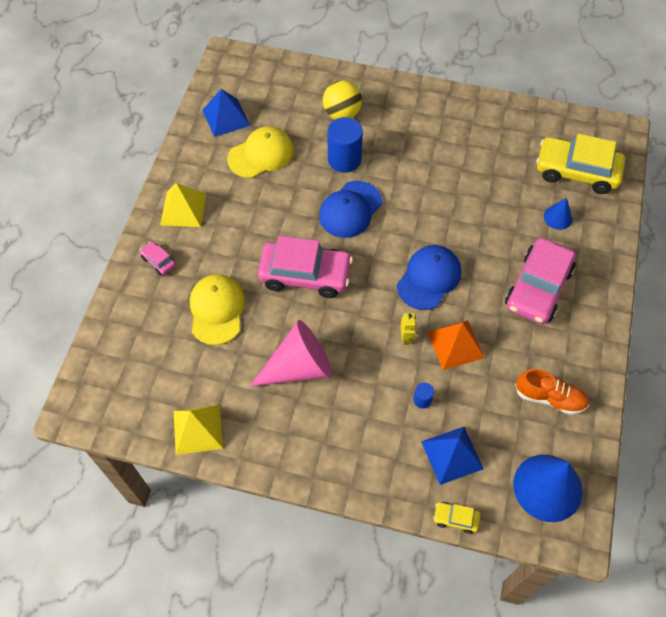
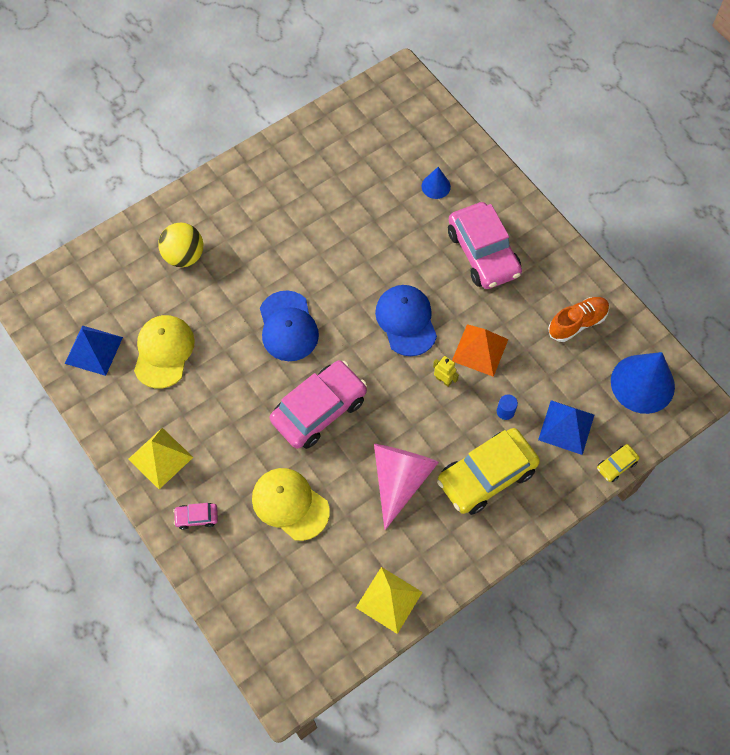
camera: 50 degrees left, 5 degrees up
(344, 159) = (233, 291): blue cylinder -> none
(576, 171) = (408, 137): yellow car -> yellow car (486, 475)

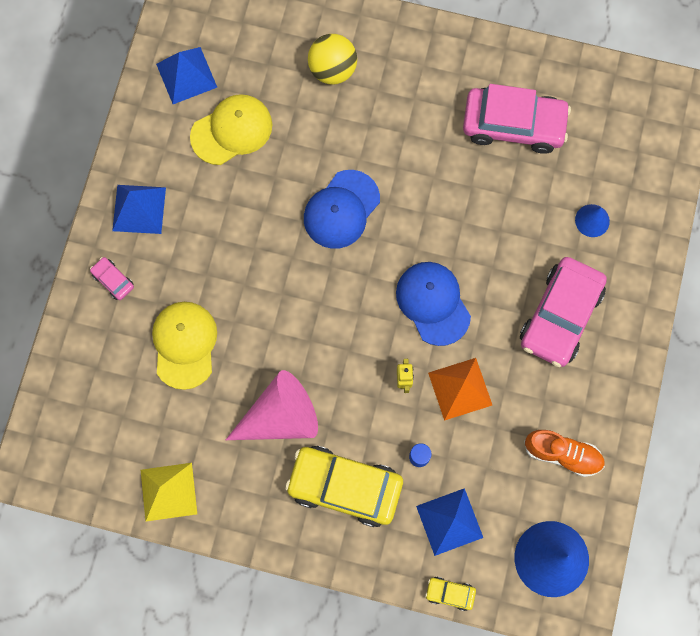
camera: 50 degrees right, 10 degrees up
(160, 458) = (139, 209): yellow pyramid -> blue pyramid
(319, 409) = (287, 299): pink car -> pink car (513, 125)
(406, 321) = (433, 303): blue cap -> blue cap turned 60 degrees counterclockwise

